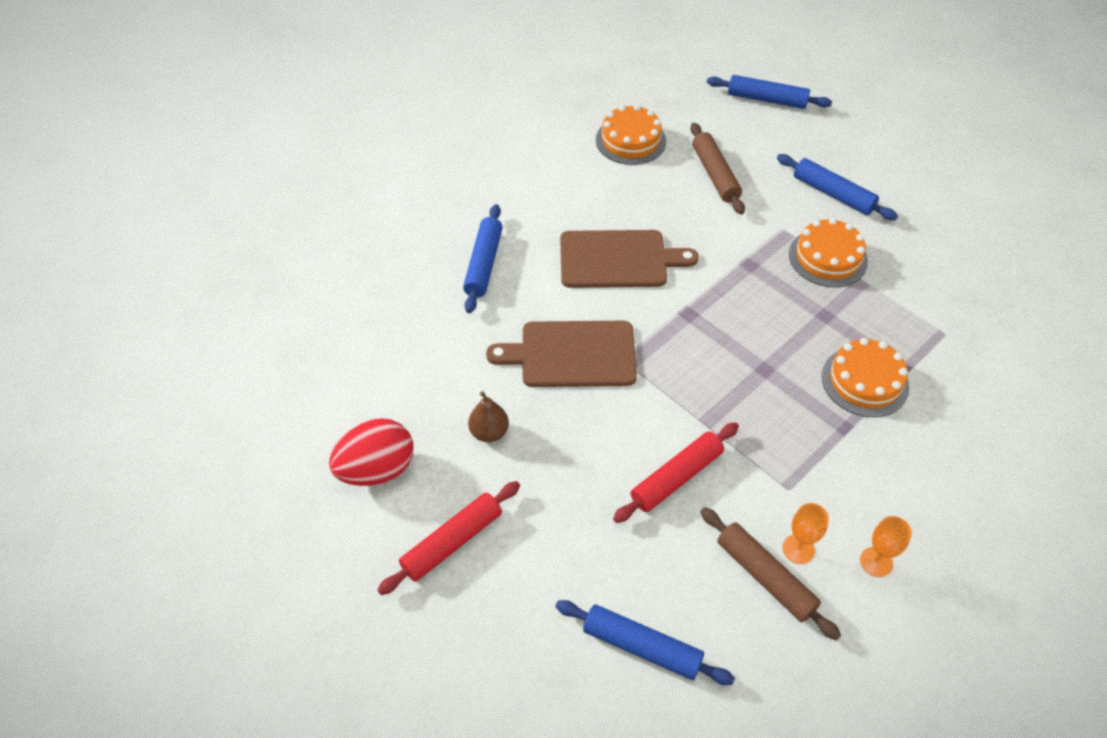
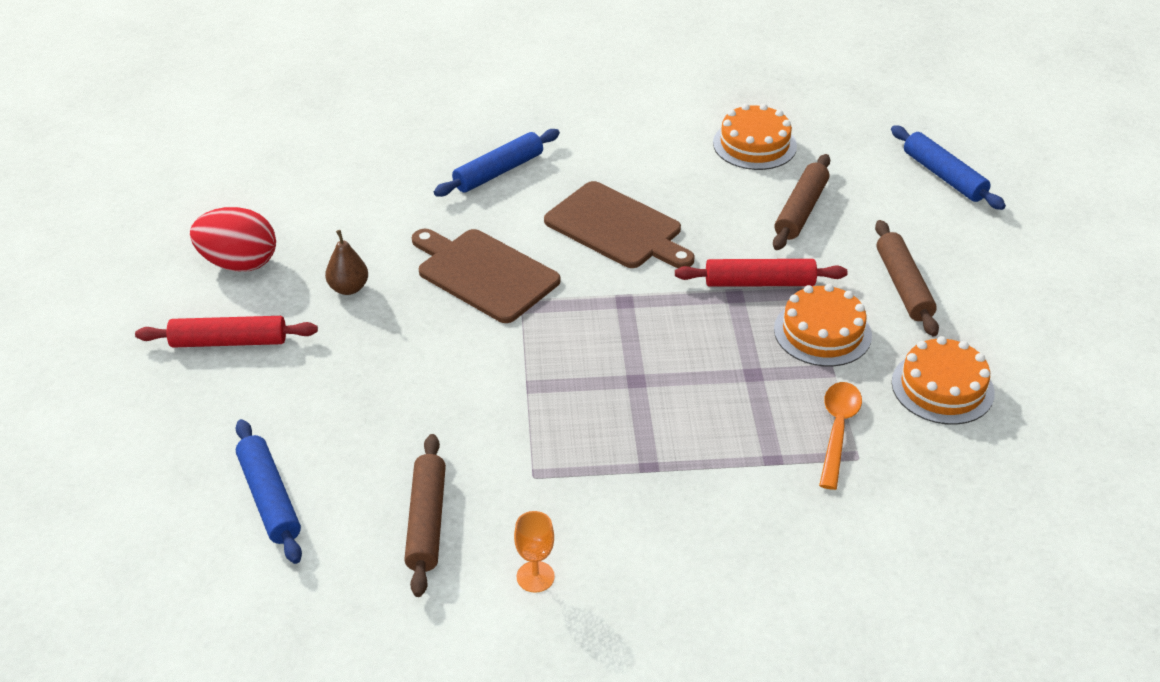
camera: 40 degrees right, 10 degrees down
(676, 478) = (450, 408): red rolling pin -> red rolling pin (759, 283)
(798, 549) = (481, 522): orange goblet -> none
(833, 194) = (903, 286): blue rolling pin -> brown rolling pin
(865, 381) = (719, 445): orange cake -> orange cake (942, 387)
(914, 322) = (837, 430): none -> orange spoon

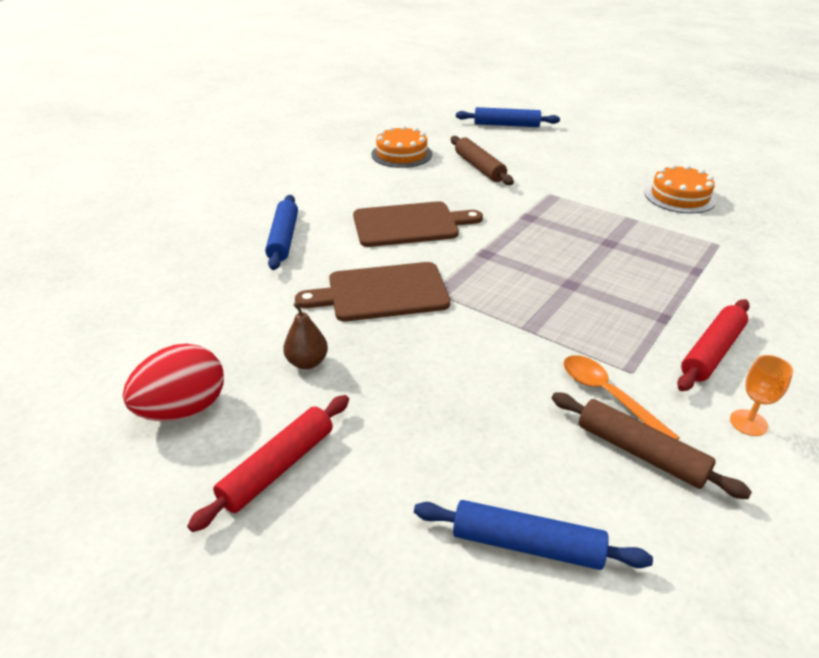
camera: 50 degrees left, 5 degrees down
(759, 283) = (527, 205): red rolling pin -> red rolling pin (712, 352)
(822, 332) = (595, 207): orange cake -> none
(837, 430) = (688, 240): orange spoon -> orange spoon (608, 396)
(903, 286) = (582, 170): brown rolling pin -> none

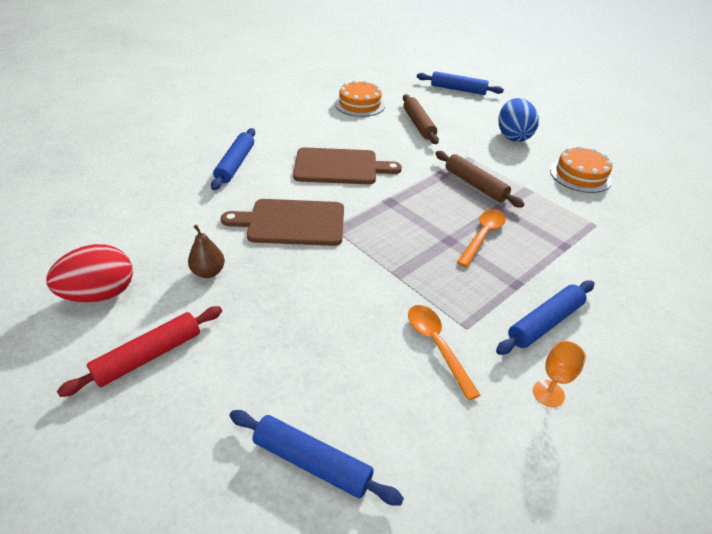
camera: 10 degrees right, 5 degrees up
(589, 166) = (513, 136): none -> blue egg
(605, 274) = (483, 236): none -> orange spoon
(640, 452) = (441, 401): brown rolling pin -> brown rolling pin (475, 185)
(712, 352) = (544, 323): red rolling pin -> blue rolling pin

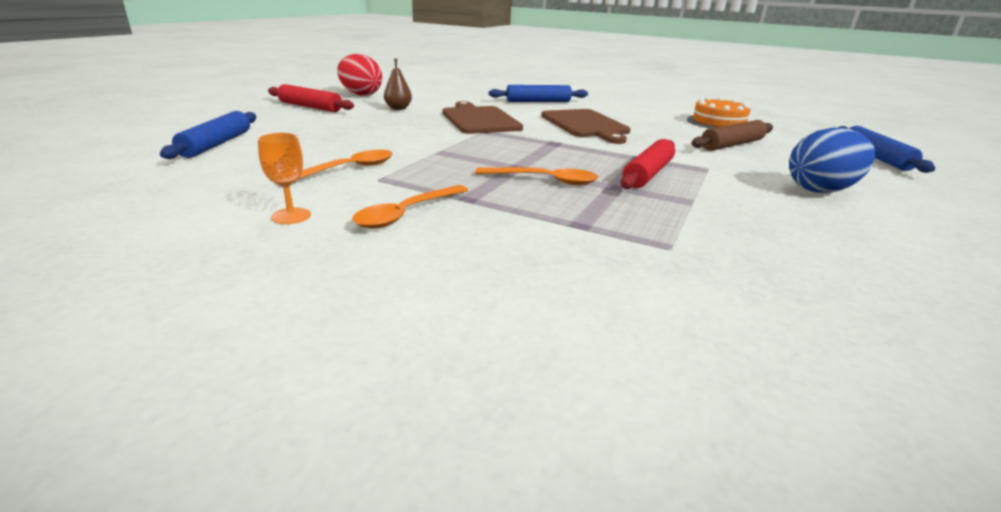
camera: 70 degrees right, 15 degrees down
(475, 185) = (648, 174): brown rolling pin -> red rolling pin
(544, 323) = (407, 213): blue rolling pin -> orange spoon
(580, 175) = (805, 237): orange cake -> none

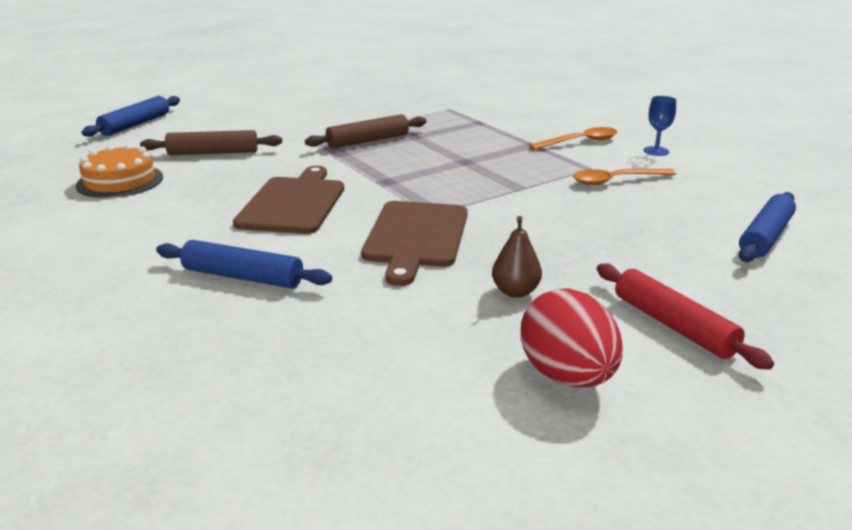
camera: 150 degrees left, 0 degrees up
(291, 216) = (656, 151): orange goblet -> blue goblet
(544, 180) = (459, 148): orange spoon -> none
(648, 174) = (368, 141): red rolling pin -> brown rolling pin
(821, 190) = (277, 115): blue egg -> none

